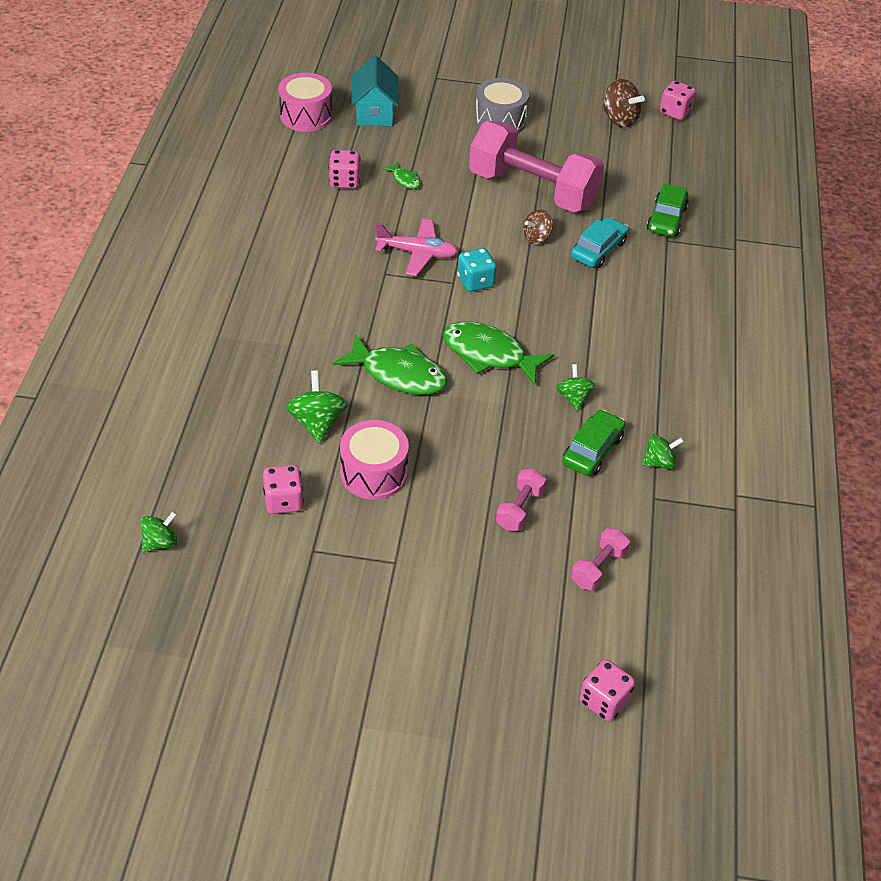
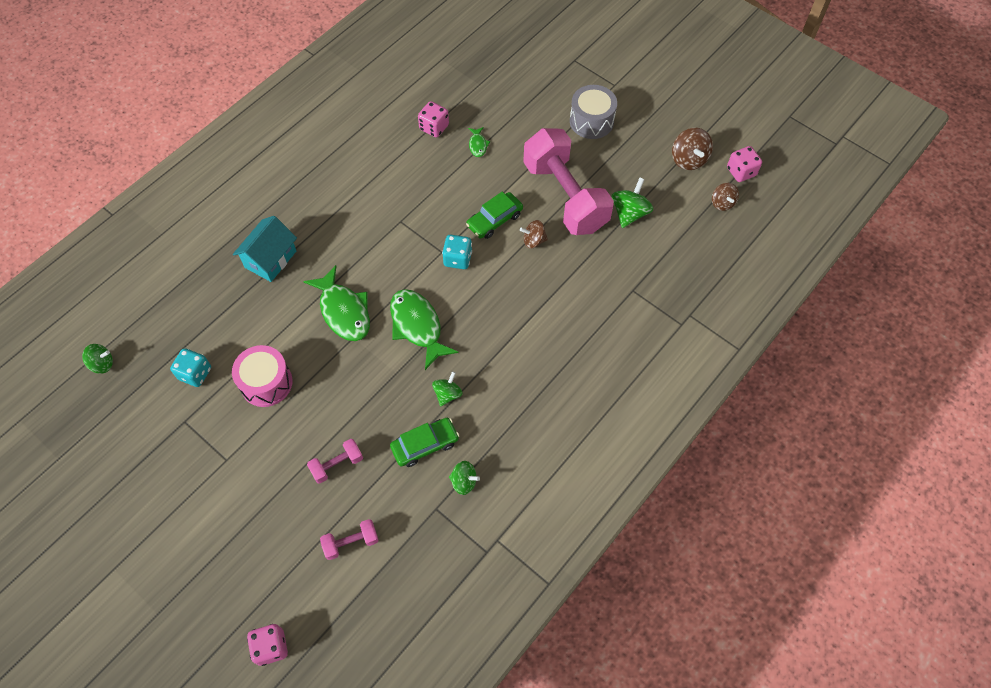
camera: 35 degrees right, 15 degrees up
(283, 501) = (195, 373): pink dice -> turquoise dice
(306, 116) = (451, 57): pink drum -> none
(317, 423) = (262, 323): green spinning top -> green spinning top (629, 213)
(374, 112) = (503, 74): turquoise house -> turquoise house (270, 259)
(417, 253) = (436, 214): pink plane -> none
(598, 250) = (571, 274): turquoise car -> none
(666, 219) = (648, 270): green car -> green car (494, 220)
(681, 142) = (722, 203): none -> brown spinning top

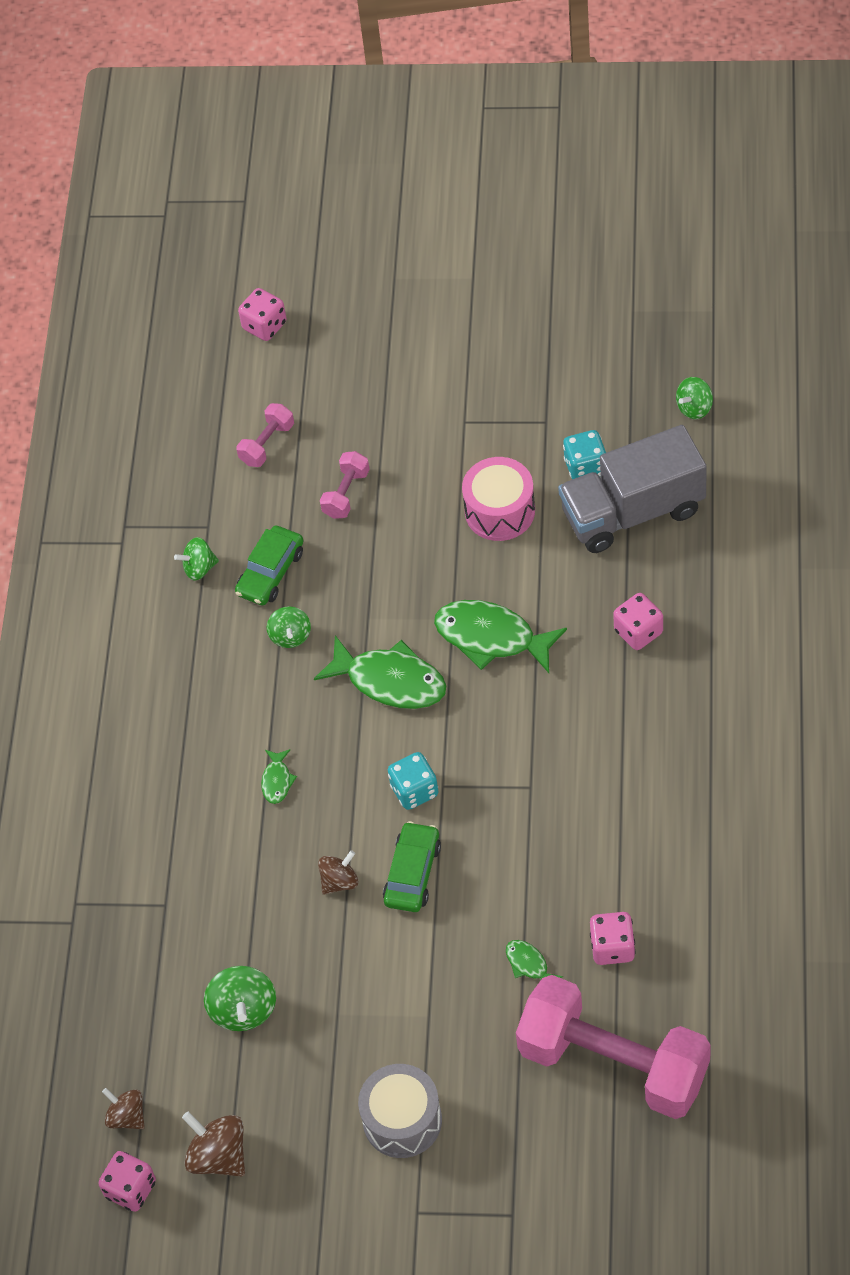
camera: 150 degrees right, 5 degrees down
(201, 327) = (633, 512): none -> grey truck
(270, 259) = (638, 632): turquoise house -> pink dice
(523, 314) = (277, 781): none -> green fish
(565, 196) = (347, 973): pink dumbbell -> pink dumbbell (613, 1063)

